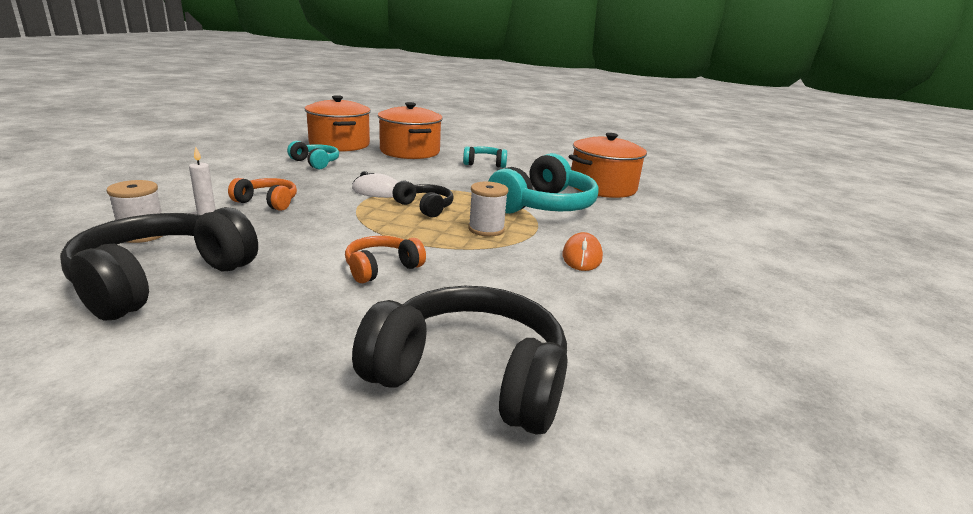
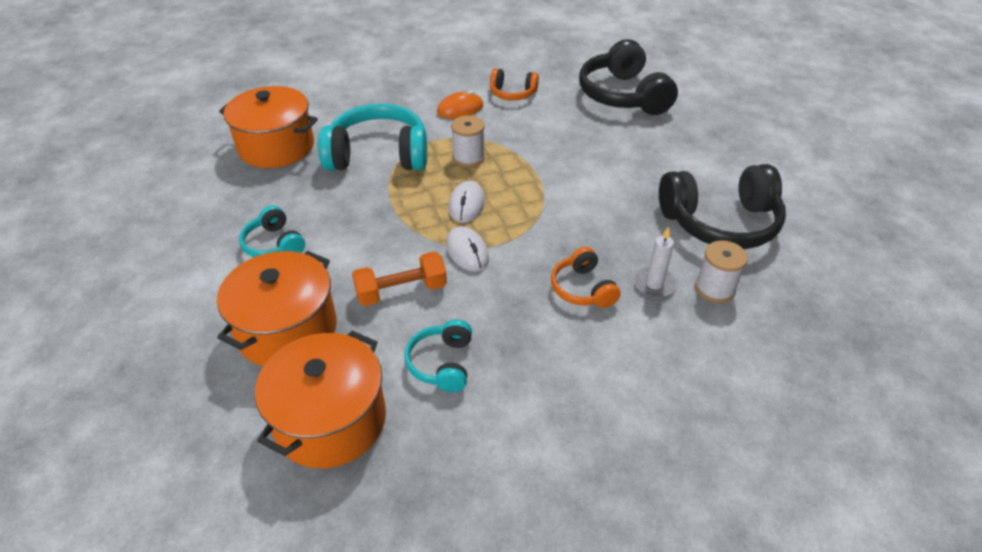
camera: 125 degrees left, 20 degrees up
(382, 268) = (585, 163): orange headphones -> orange headphones (512, 93)
(383, 171) = (401, 291): none -> orange dumbbell
(425, 207) = (466, 205): black headphones -> white mouse

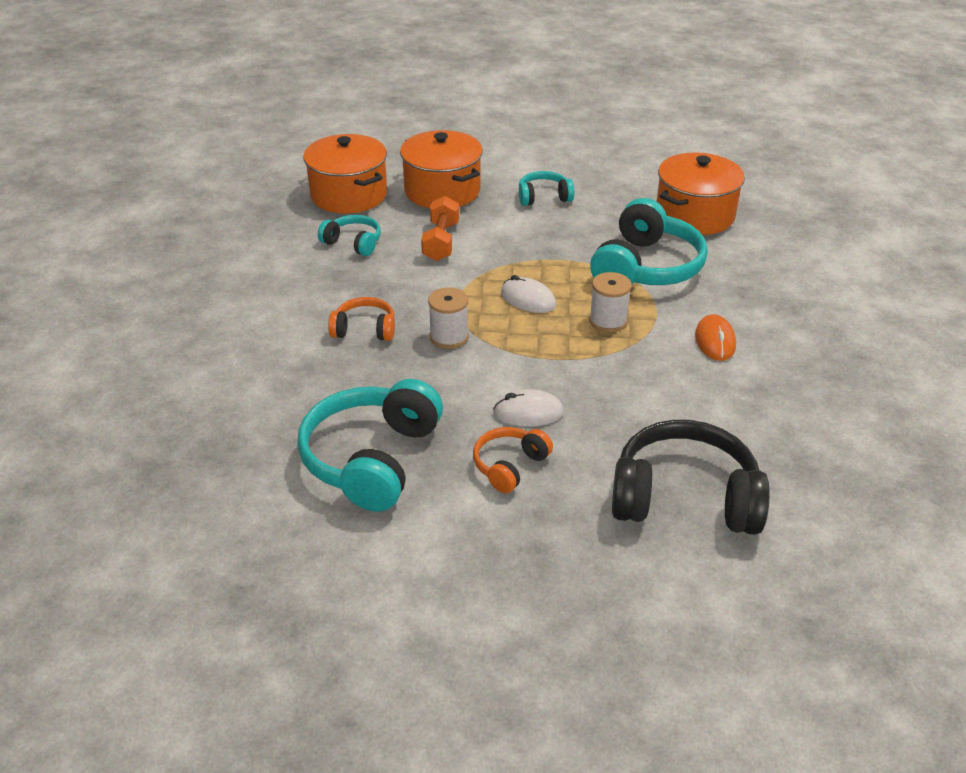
camera: 115 degrees right, 5 degrees down
(467, 251) = (461, 283): white mouse -> white mouse (528, 412)
(512, 93) = (736, 394): orange headphones -> orange headphones (510, 466)
(654, 284) = (333, 372): white candle -> none
(714, 288) = (294, 407): white spool -> white spool (449, 337)
(720, 222) = (372, 459): black headphones -> turquoise headphones

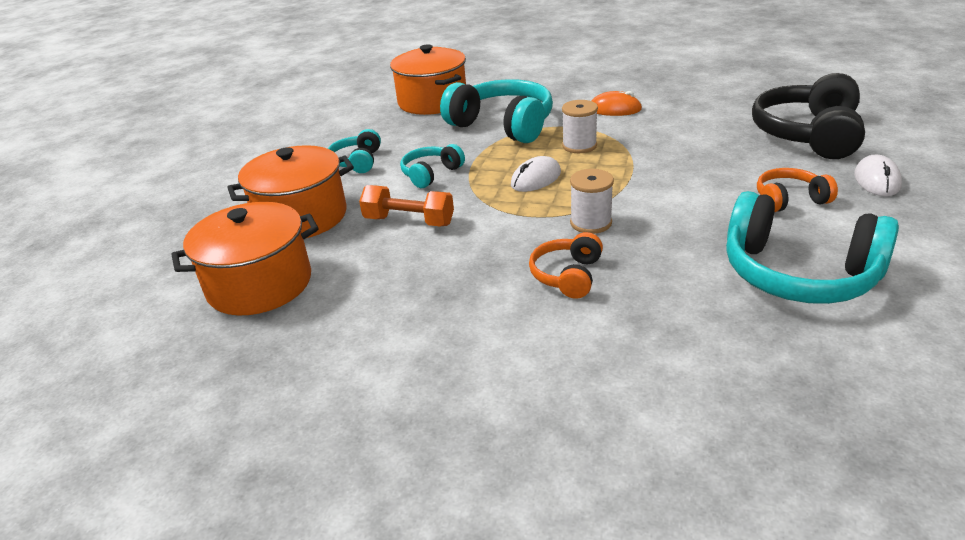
camera: 75 degrees left, 5 degrees down
(353, 243) = (379, 282): turquoise headphones -> turquoise headphones (431, 174)
(510, 466) = (789, 200): orange headphones -> orange headphones turned 120 degrees clockwise
(528, 412) = (712, 188): white mouse -> white mouse (876, 180)

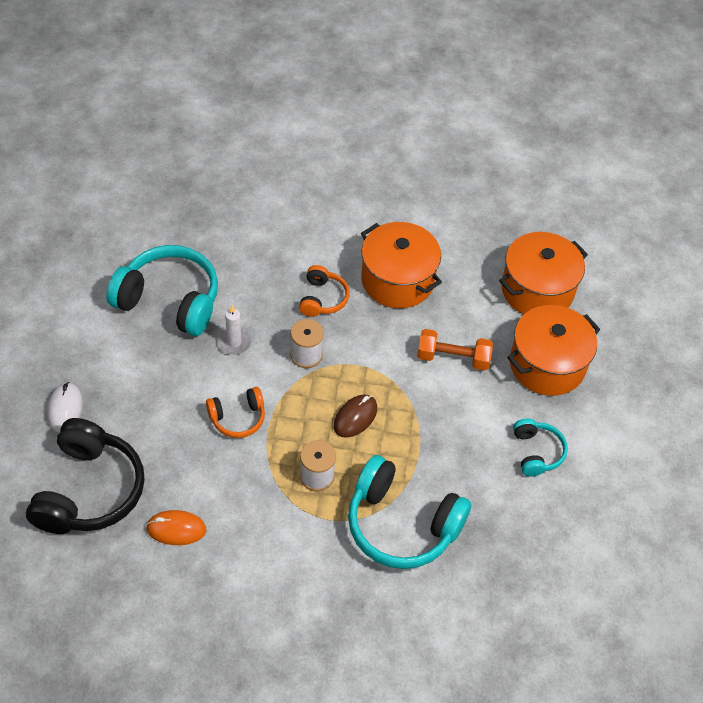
camera: 165 degrees right, 20 degrees up
(431, 174) = (455, 428): turquoise headphones -> none
(432, 101) = (500, 592): orange pot -> orange pot (397, 280)
(536, 179) = (355, 417): white mouse -> brown mouse
(614, 109) = (277, 558): orange mouse -> orange mouse (176, 529)
(687, 233) = (234, 342): none -> white candle
(789, 200) = (146, 382): orange headphones -> orange headphones (237, 418)

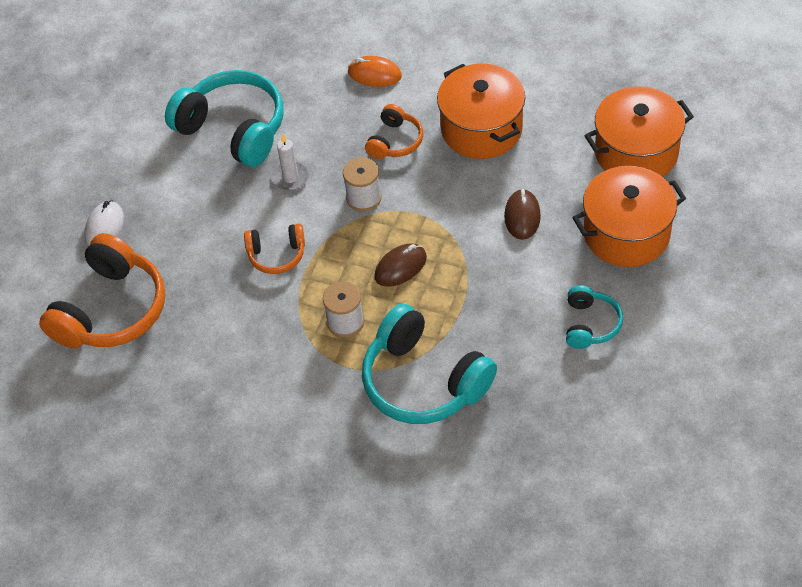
camera: 20 degrees right, 0 degrees up
(89, 490) = (111, 310): black headphones -> orange headphones
(176, 529) = (189, 358): orange mouse -> orange mouse (374, 74)
(453, 358) = (522, 216): orange dumbbell -> brown mouse

